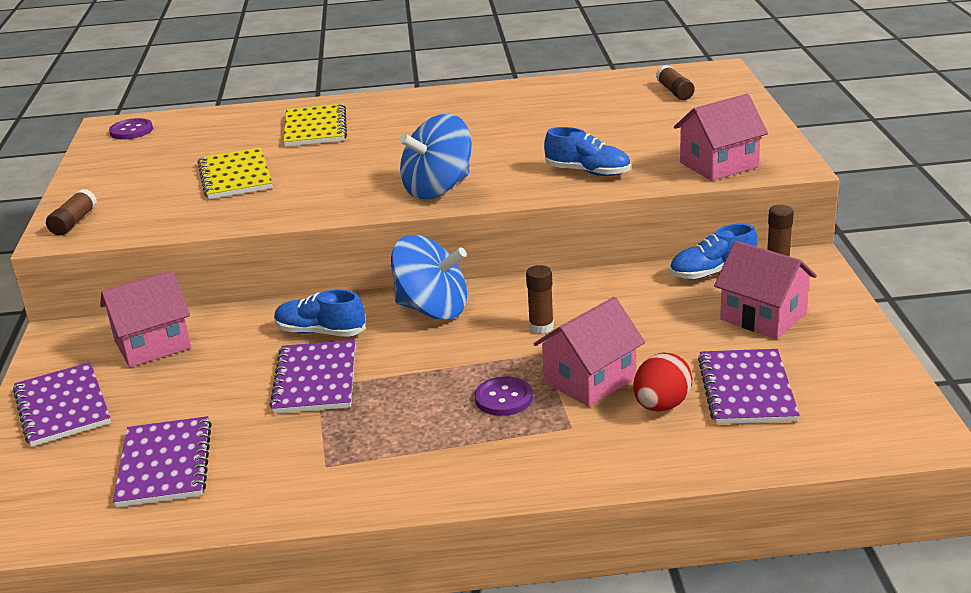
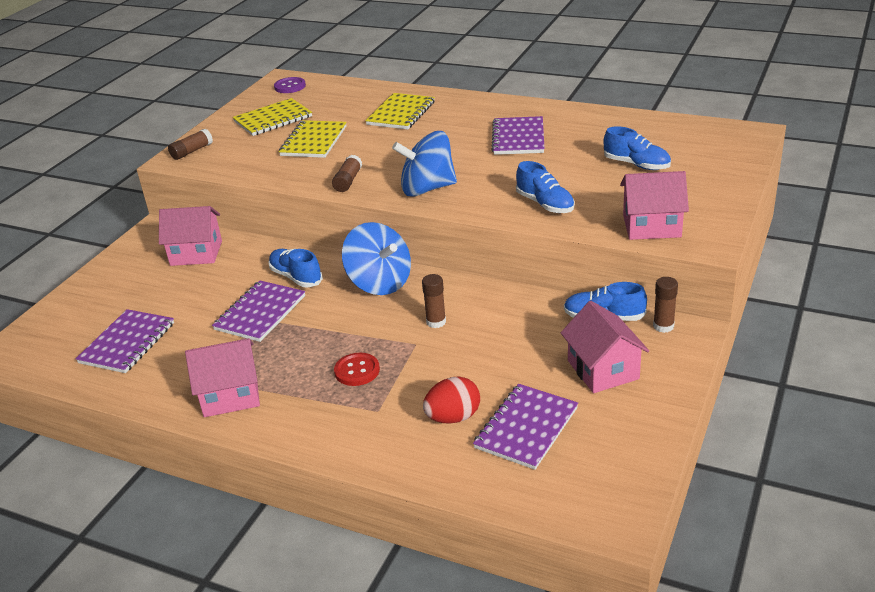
camera: 30 degrees right, 5 degrees up
(62, 407) = (113, 281): purple notebook -> purple notebook (518, 138)
(150, 167) = (273, 119): none -> yellow notebook
(503, 398) = (357, 371): purple button -> red button
(590, 380) = (425, 378): pink house -> pink house (230, 395)
(639, 118) = (636, 164): none -> blue shoe
(674, 92) = (692, 146): brown glue stick -> brown glue stick (348, 181)

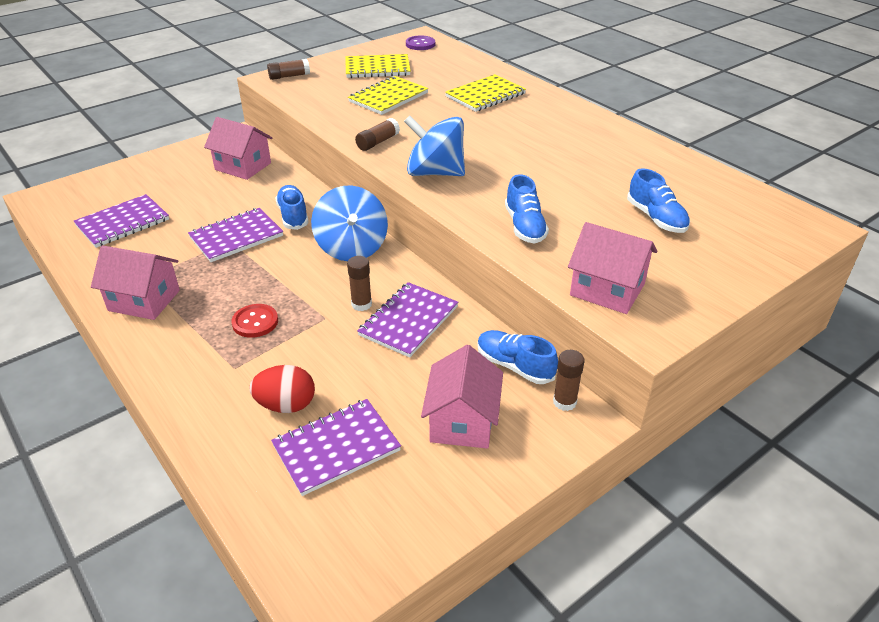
camera: 25 degrees right, 5 degrees up
(518, 138) = (566, 152): purple notebook -> purple notebook (408, 321)

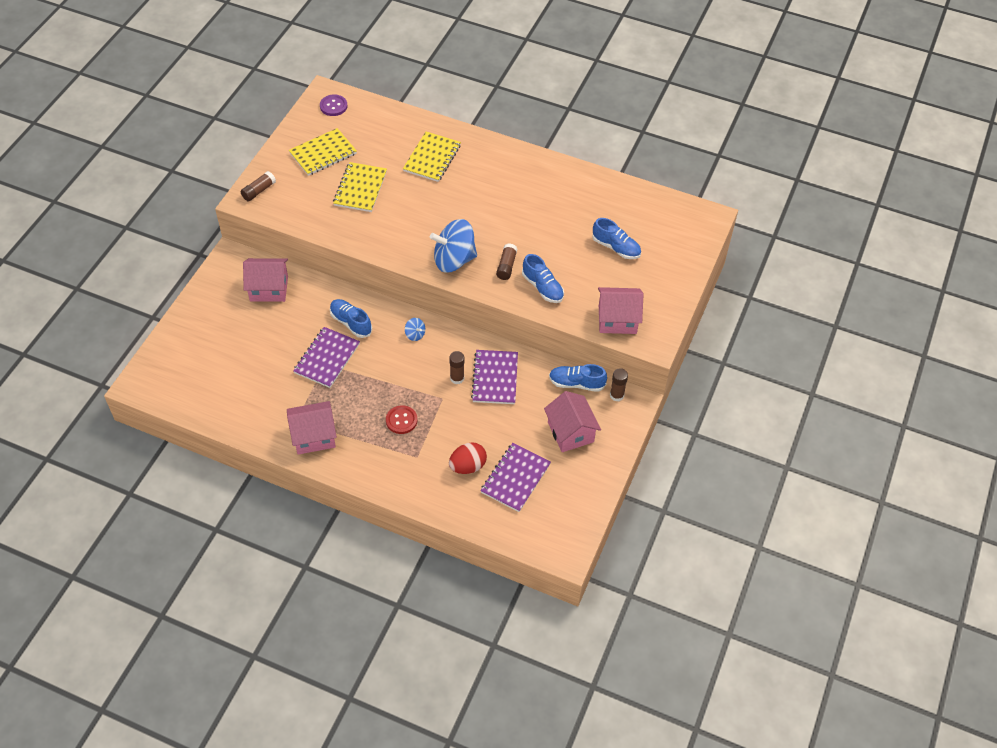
camera: 30 degrees left, 15 degrees up
(123, 223) = (231, 381): purple notebook -> none
(352, 247) = (415, 334): blue spinning top -> blue spinning top, size x0.42
(377, 142) = (391, 244): brown glue stick -> brown glue stick (506, 266)

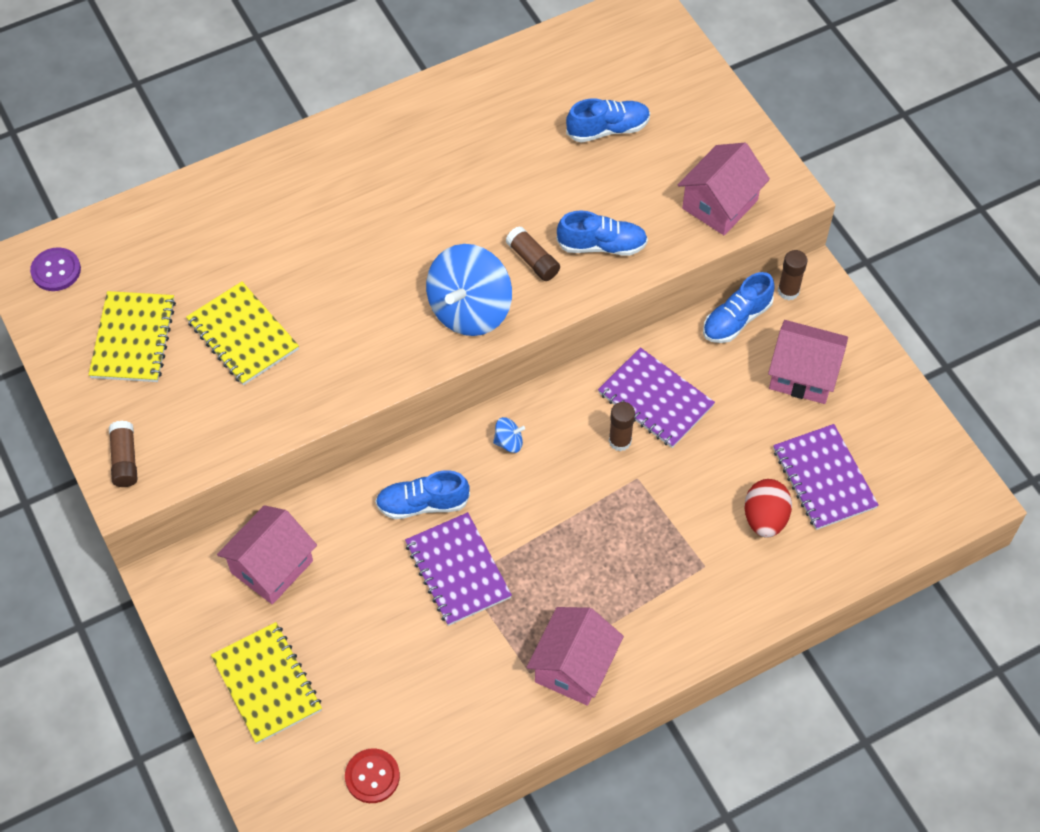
camera: 50 degrees left, 5 degrees up
(401, 420) = (633, 547): red button -> red button (372, 776)
(432, 158) = (270, 220): yellow notebook -> yellow notebook (267, 684)

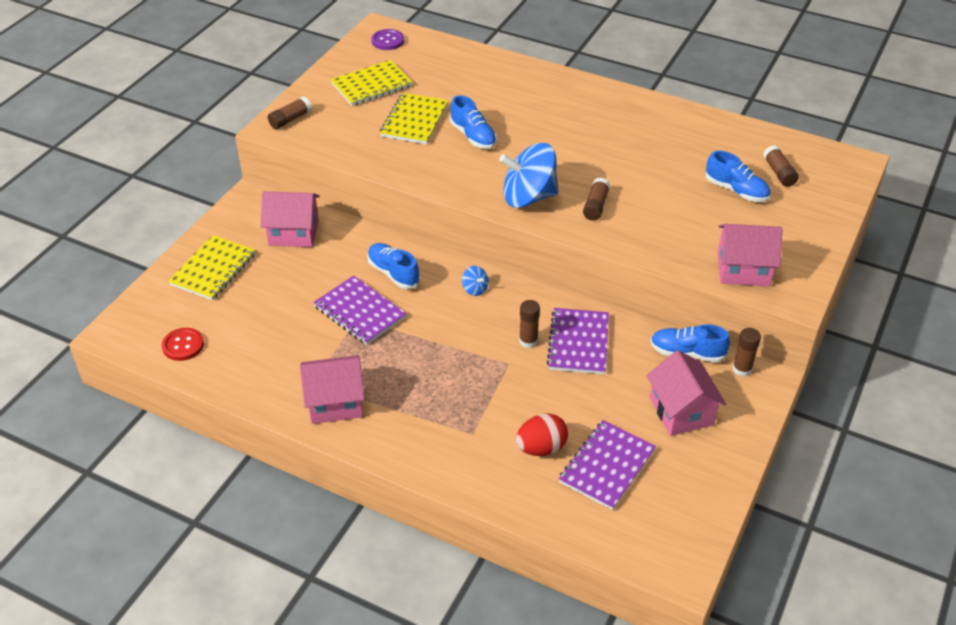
camera: 55 degrees right, 15 degrees down
(458, 570) = (360, 312): purple notebook -> purple notebook turned 75 degrees counterclockwise
(602, 245) = (643, 230): blue shoe -> blue shoe (473, 136)
(611, 77) = (779, 173): none -> brown glue stick

